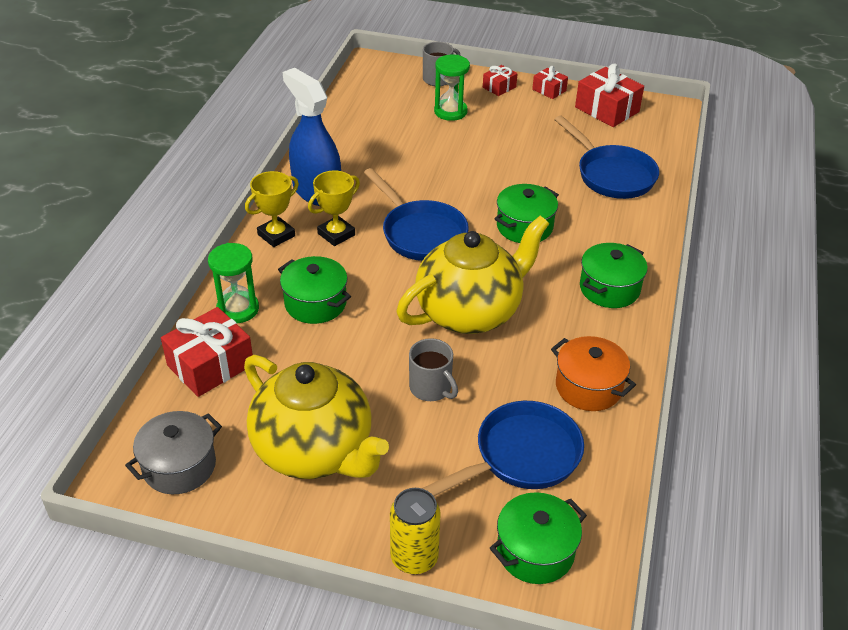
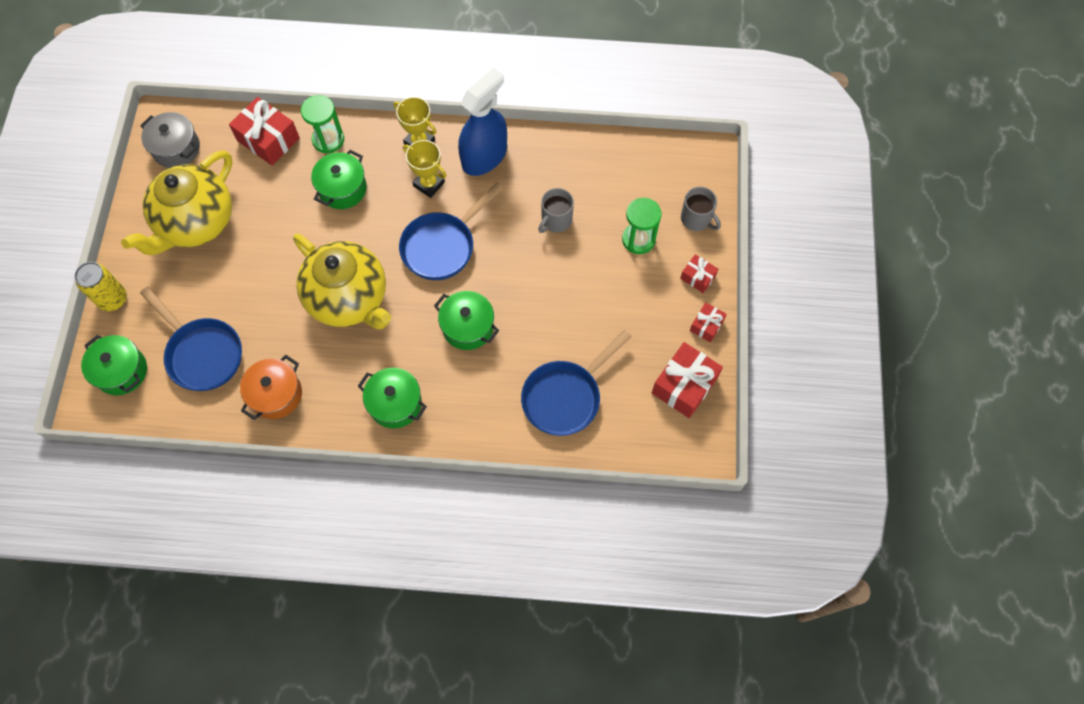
camera: 80 degrees right, 25 degrees up
(431, 388) = (262, 284): grey mug -> grey mug (556, 220)

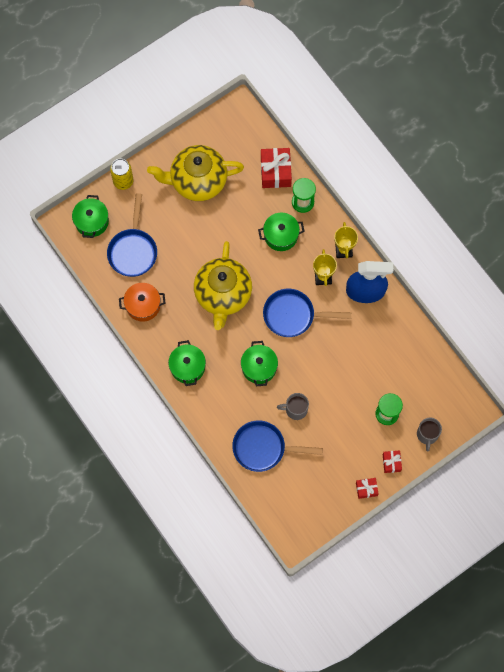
camera: 50 degrees right, 5 degrees up
(176, 148) = (229, 131): grey pot -> none
(556, 220) = (360, 361): grey mug -> grey mug (295, 409)
(684, 385) = (321, 504): red gift -> none

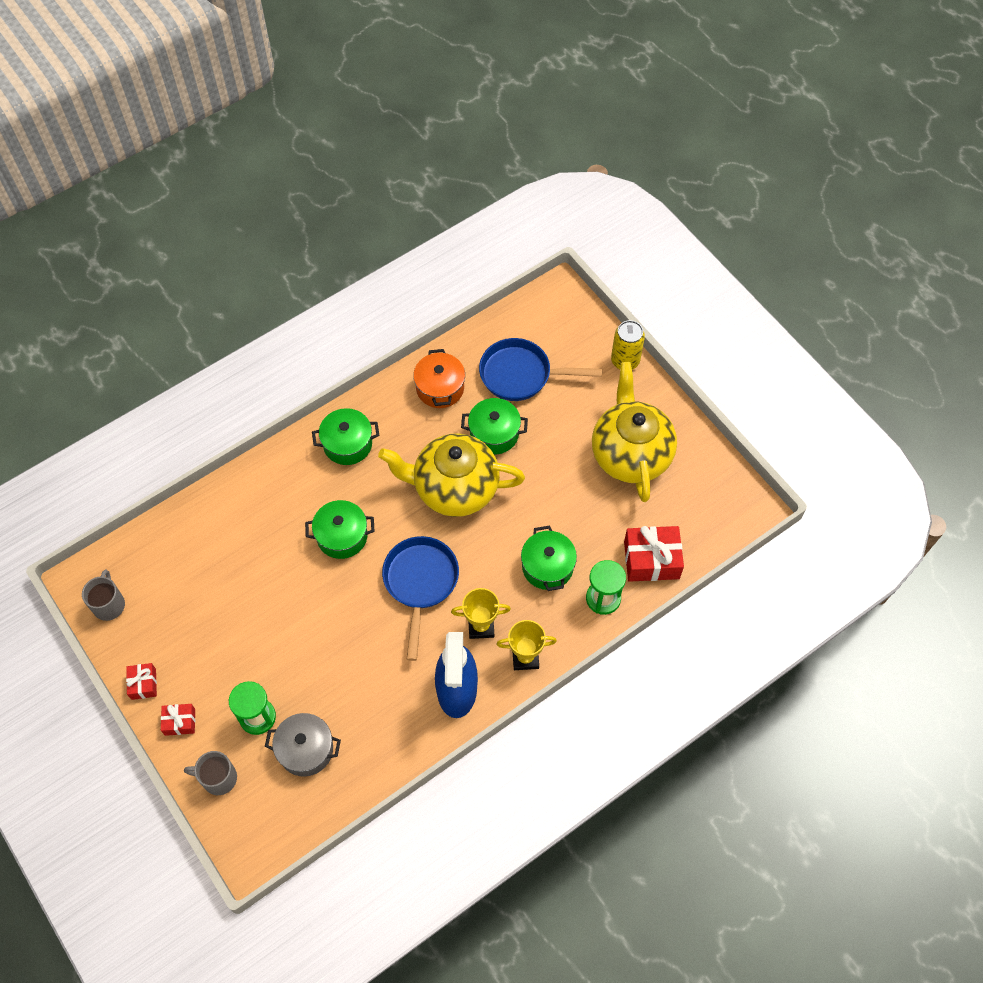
camera: 90 degrees right, 10 degrees down
(92, 221) = (563, 325): green pot -> green pot (494, 434)
(263, 448) = (221, 542): blue pan -> none
(295, 409) = (274, 585): grey mug -> grey mug (109, 604)
(407, 382) = (306, 749): none -> grey pot

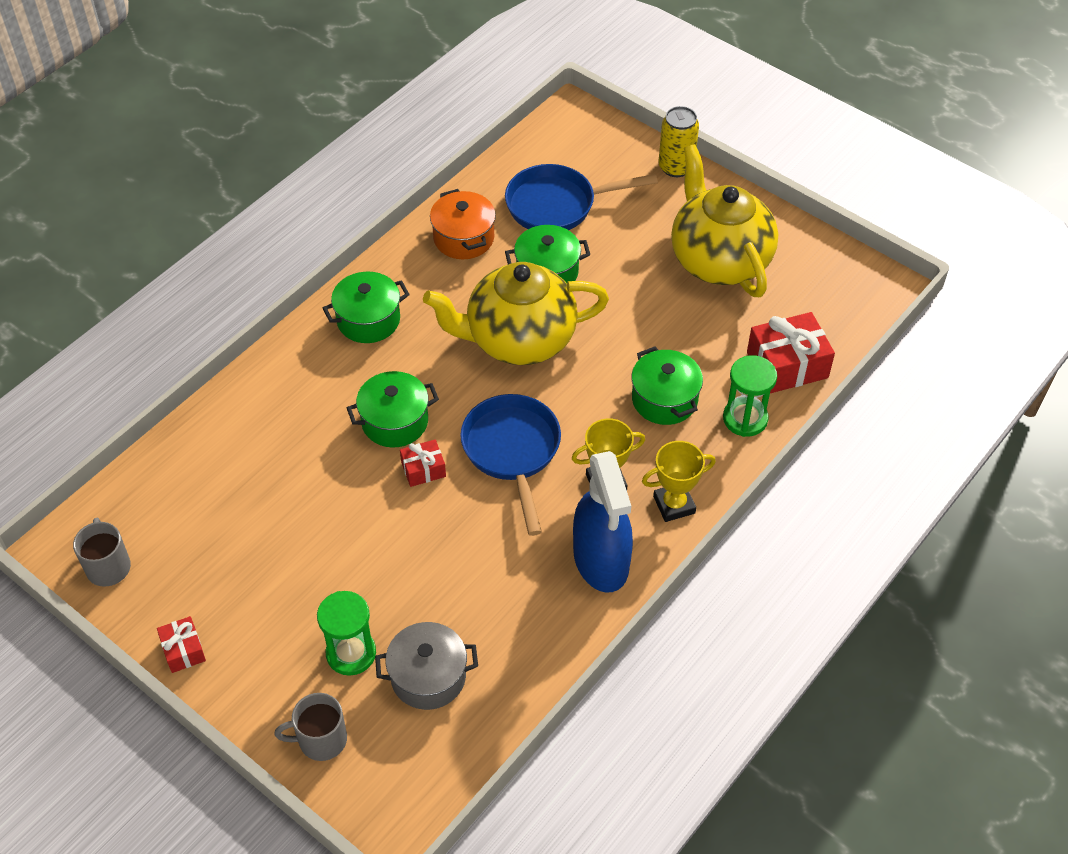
camera: 15 degrees left, 10 degrees down
(180, 722) = (247, 684): red gift -> red gift (423, 469)

